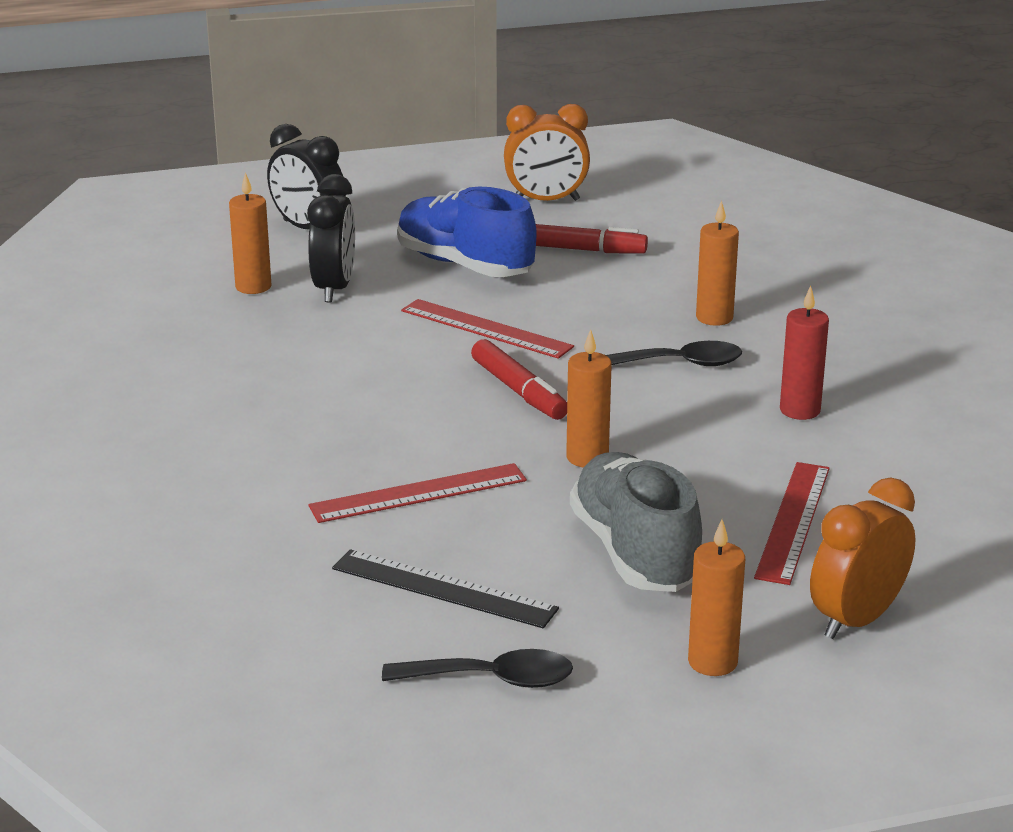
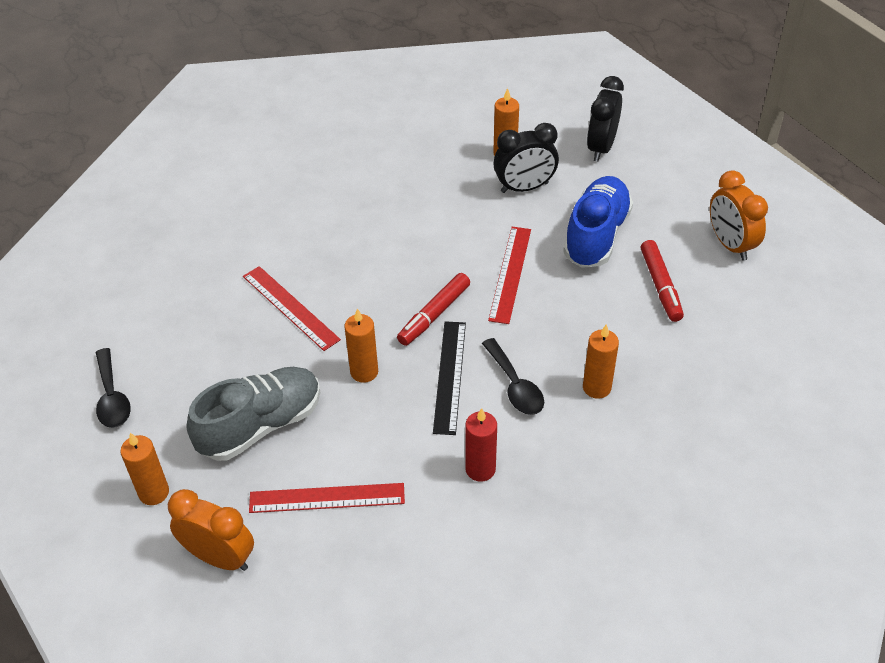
camera: 70 degrees right, 20 degrees up
(443, 588) = (194, 350): black ruler -> black ruler (450, 376)

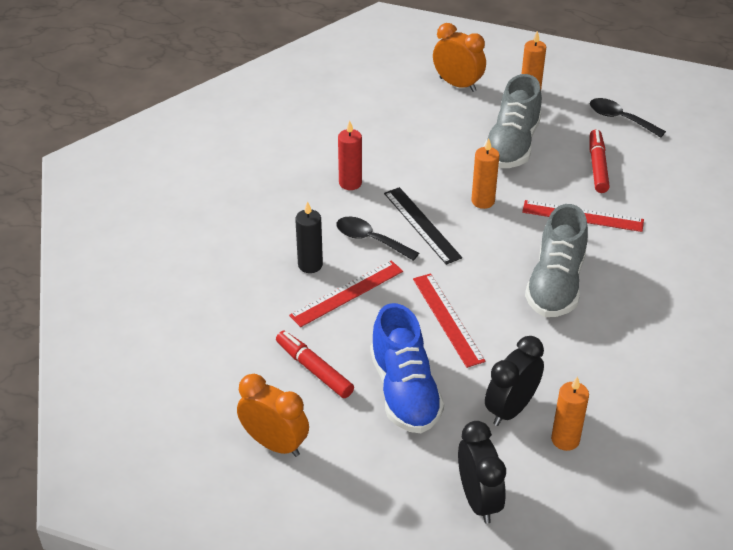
camera: 145 degrees right, 5 degrees down
(220, 557) = (457, 84): orange clock -> orange clock turned 135 degrees counterclockwise
(327, 498) = (429, 130): red ruler -> red ruler (347, 293)
(388, 258) = (555, 284): none -> grey shoe
(434, 315) = (475, 259): red marker -> red marker (597, 166)
(596, 387) = (310, 265): orange candle -> black candle

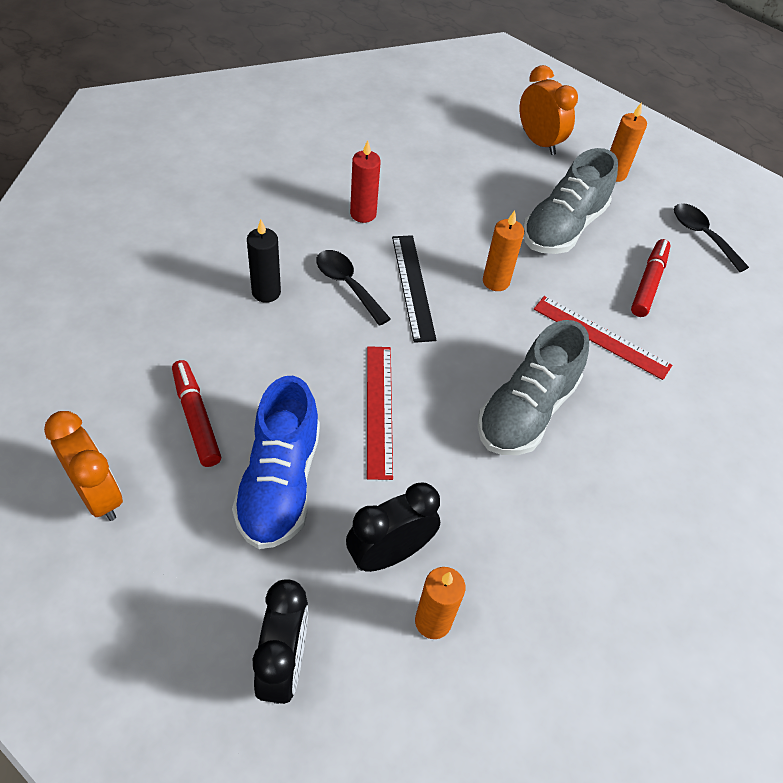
camera: 15 degrees right, 10 degrees up
(347, 293) = (286, 338): red ruler -> none

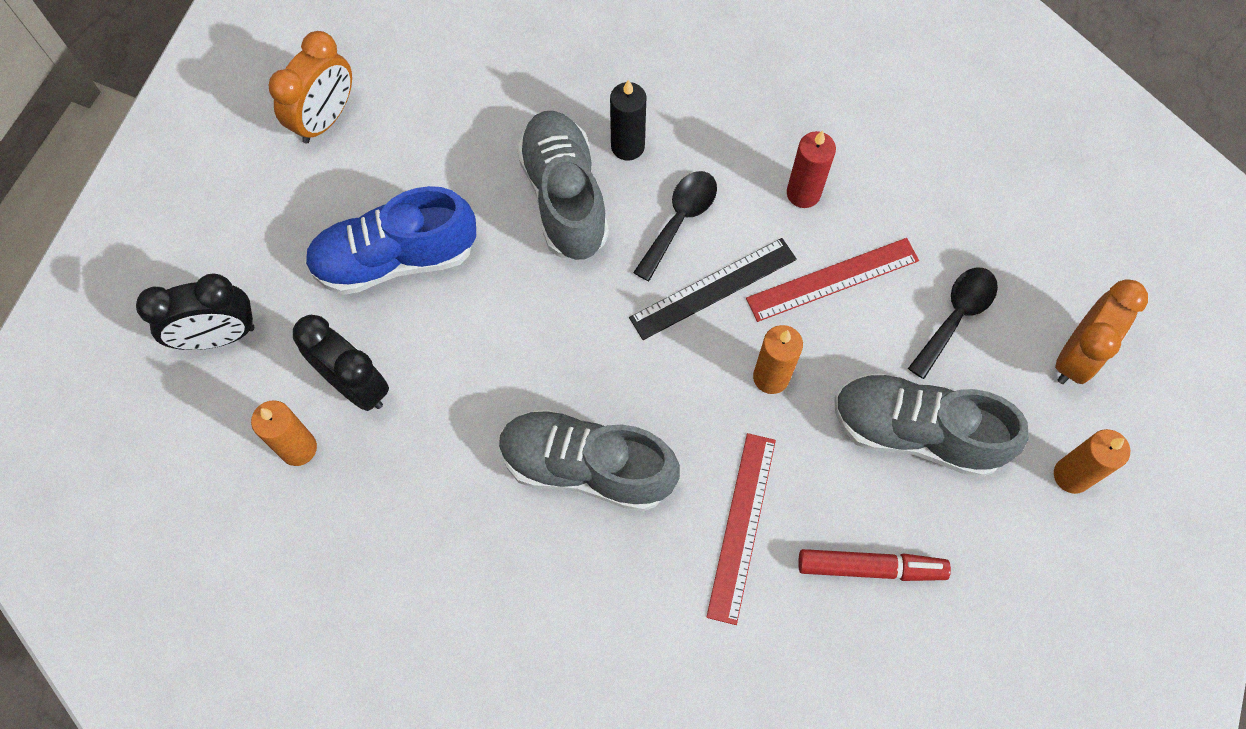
camera: 75 degrees right, 15 degrees up
(196, 418) = (438, 156): red marker -> none
(288, 346) = (564, 197): none -> grey shoe
(379, 410) = (520, 315): red ruler -> red ruler (832, 279)
(702, 235) = (1011, 627): black spoon -> black spoon (956, 316)

